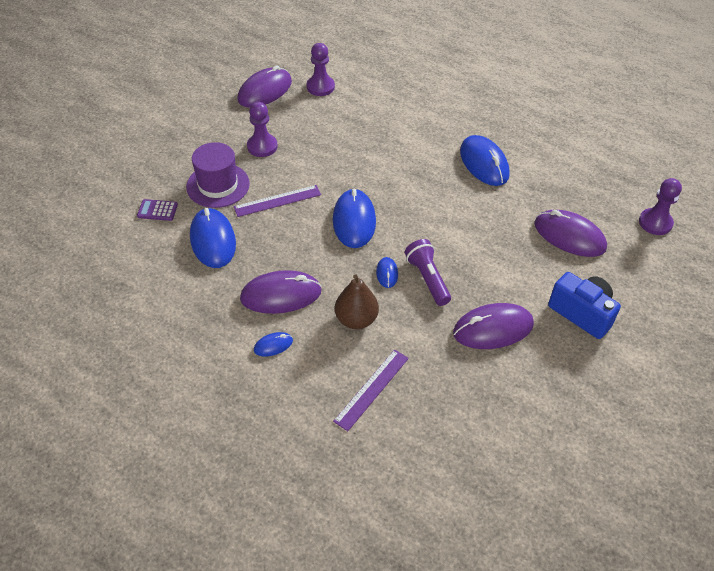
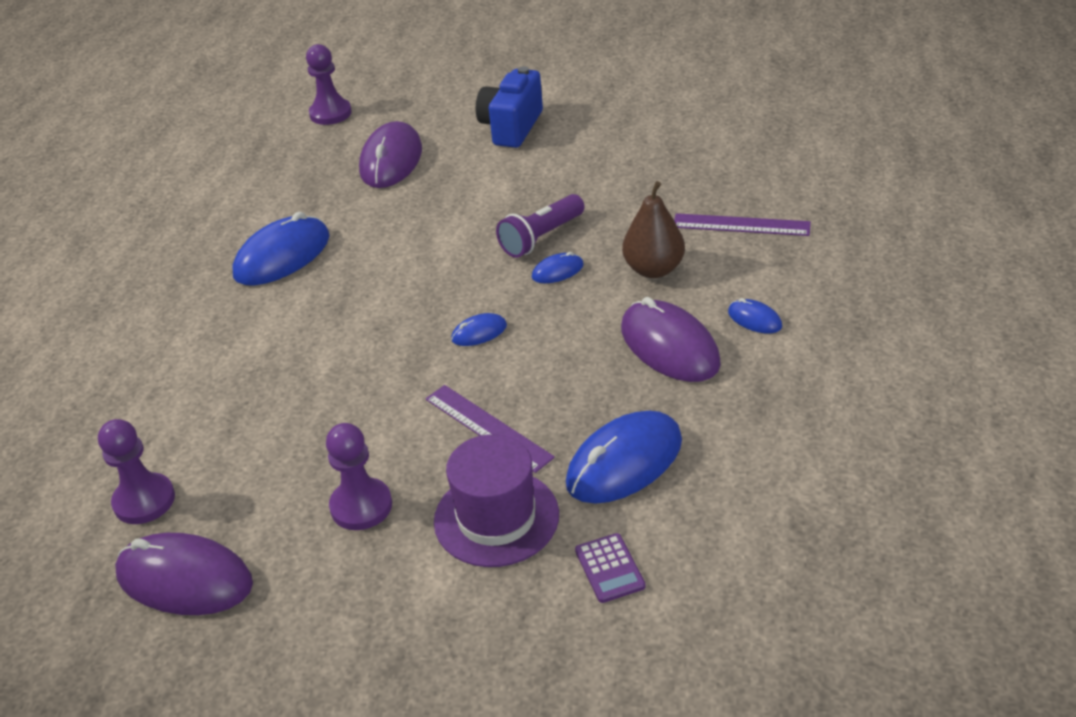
camera: 110 degrees left, 10 degrees down
(354, 221) = (479, 332): blue mouse -> blue mouse, size x0.48
(493, 329) = (582, 173): purple mouse -> none

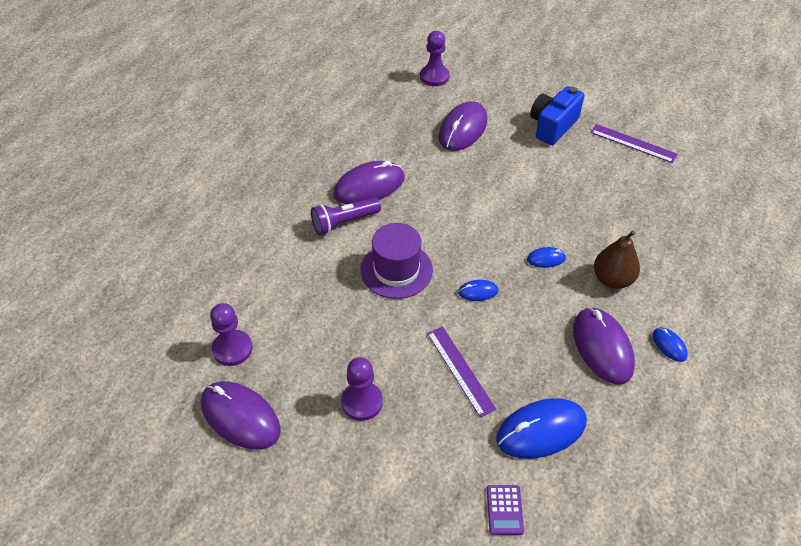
camera: 15 degrees right, 10 degrees up
(282, 256) = (369, 186): blue mouse -> purple mouse
(496, 518) = (444, 443): purple hat -> purple hat (396, 270)
(541, 238) = (543, 227): purple flashlight -> purple flashlight (344, 222)
(741, 225) = (687, 262): purple ruler -> purple ruler (633, 143)

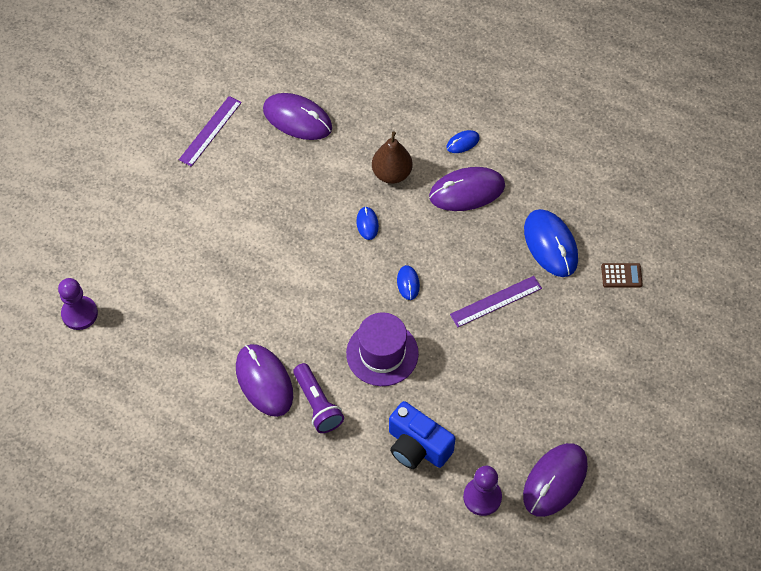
camera: 90 degrees left, 10 degrees up
(362, 402) = (533, 380): purple pawn -> none
(463, 129) = (177, 287): purple mouse -> purple mouse (297, 119)
(504, 510) = (621, 275): purple calculator -> brown calculator
(552, 126) = (178, 200): blue camera -> blue camera (417, 446)

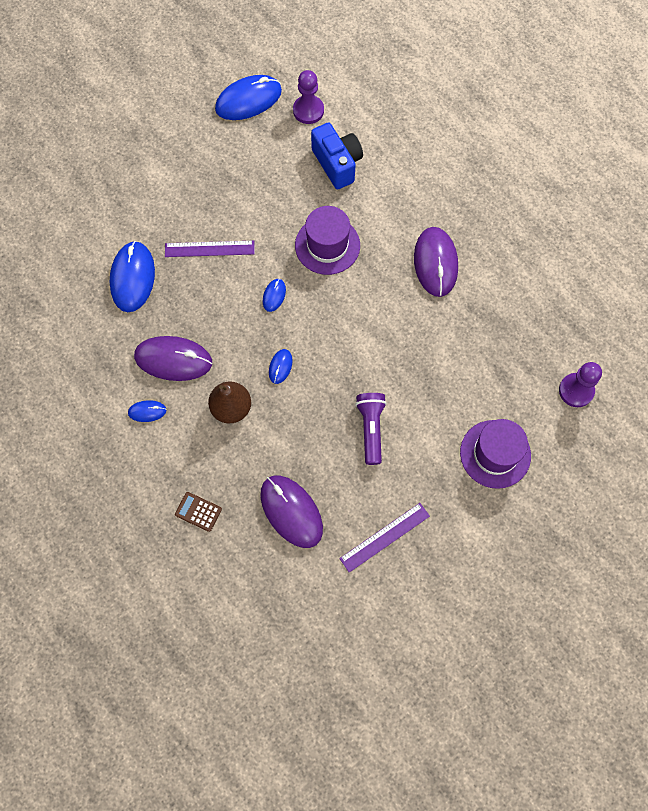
camera: 155 degrees left, 10 degrees up
(138, 229) = (495, 454): none -> purple hat
(317, 404) = (400, 227): purple flashlight -> purple flashlight (371, 429)
(555, 480) = (248, 100): purple mouse -> blue mouse
(621, 275) = (93, 226): brown calculator -> brown calculator (198, 511)

